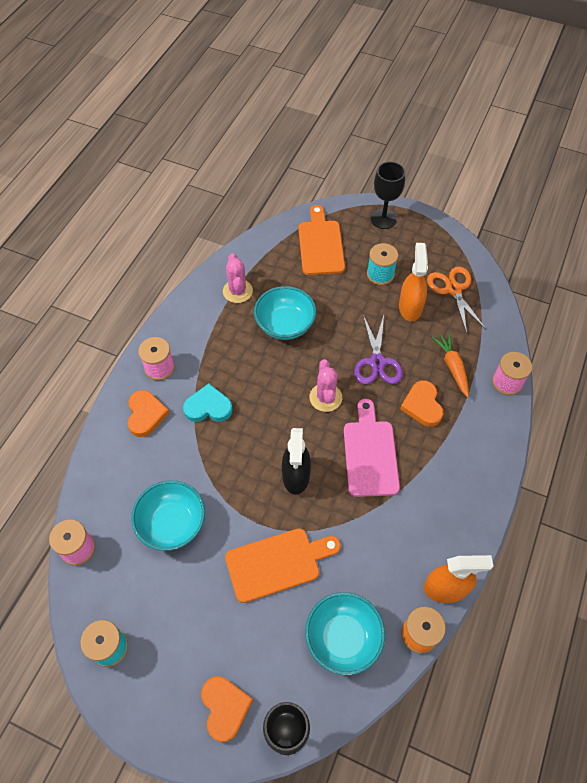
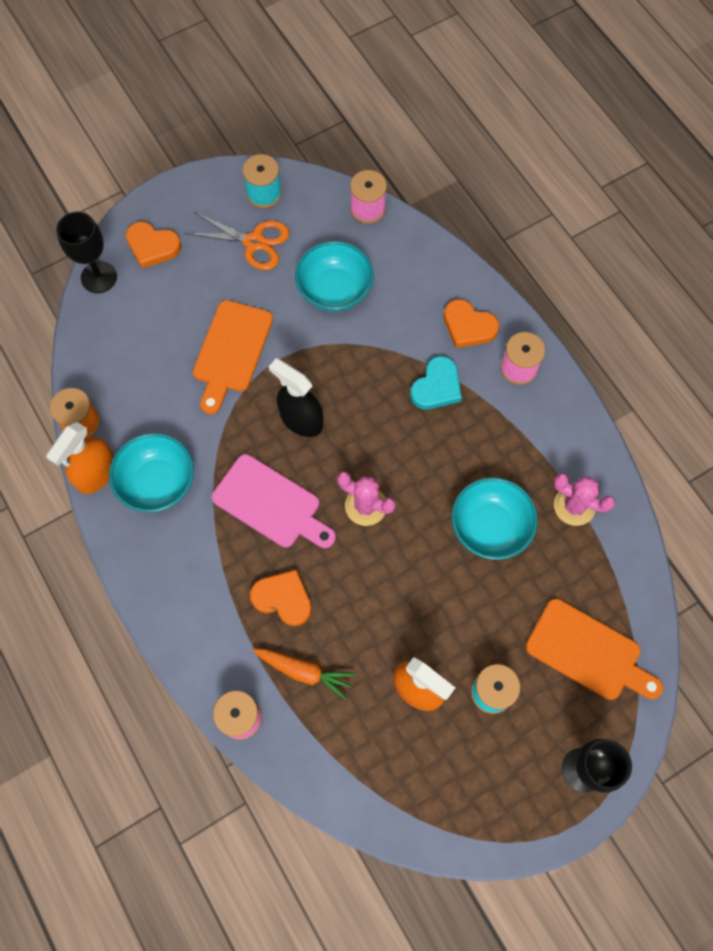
camera: 125 degrees right, 10 degrees up
(343, 638) = (129, 361): turquoise bowl -> turquoise bowl (157, 482)
(377, 362) = (370, 591): purple scissors -> none
(453, 289) = (407, 767): orange scissors -> orange scissors (254, 242)

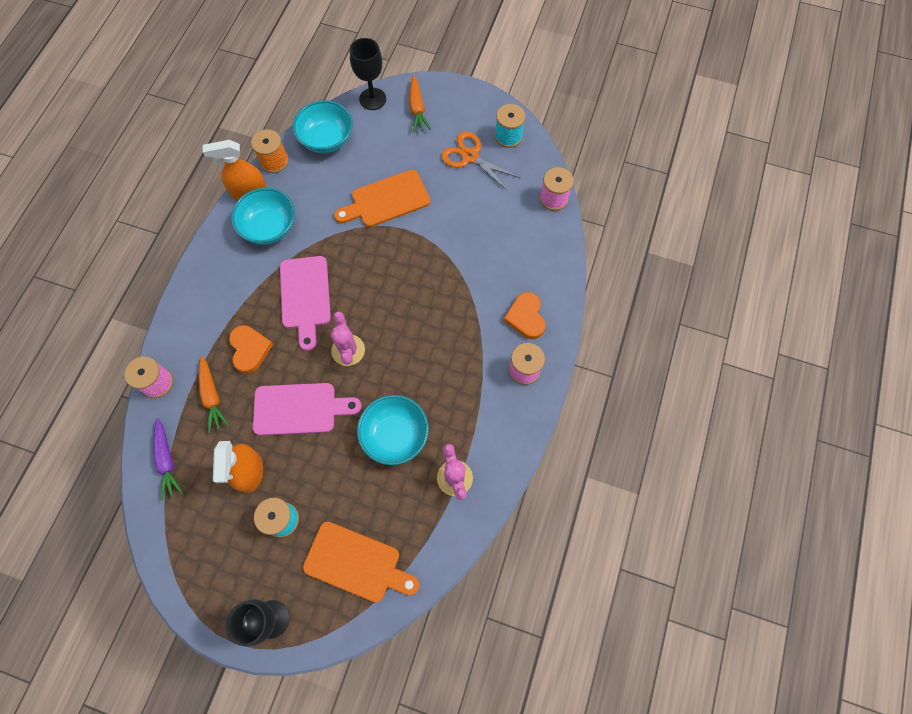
camera: 50 degrees right, 0 degrees up
(152, 246) = (417, 109): orange heart -> orange carrot
(254, 242) = (470, 156): orange scissors -> orange scissors turned 150 degrees clockwise
(301, 419) = (374, 271): black spray bottle -> none
(334, 290) = (479, 223): turquoise bowl -> turquoise bowl (326, 139)
(338, 764) = (167, 461): none -> purple carrot
(390, 595) = (300, 409): none -> pink cutting board
(436, 387) = (465, 330): turquoise heart -> none
(588, 652) = (357, 563): orange cutting board -> orange cutting board turned 60 degrees counterclockwise

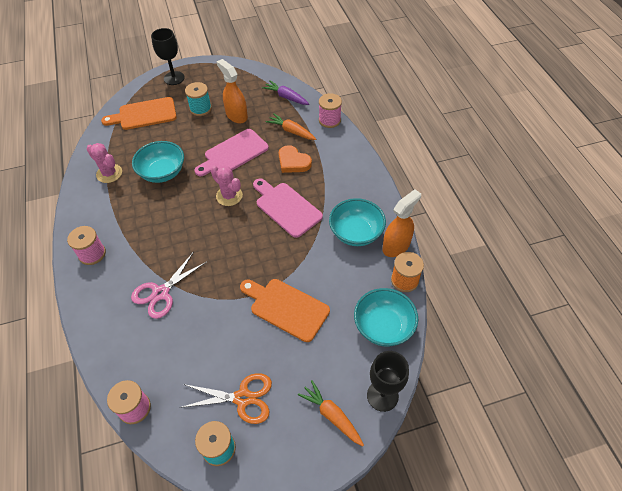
camera: 145 degrees right, 15 degrees down
(386, 200) = (286, 308): orange cutting board -> orange cutting board turned 90 degrees counterclockwise
(481, 282) = (161, 293): none -> pink scissors
(526, 317) = (109, 289): orange heart -> none

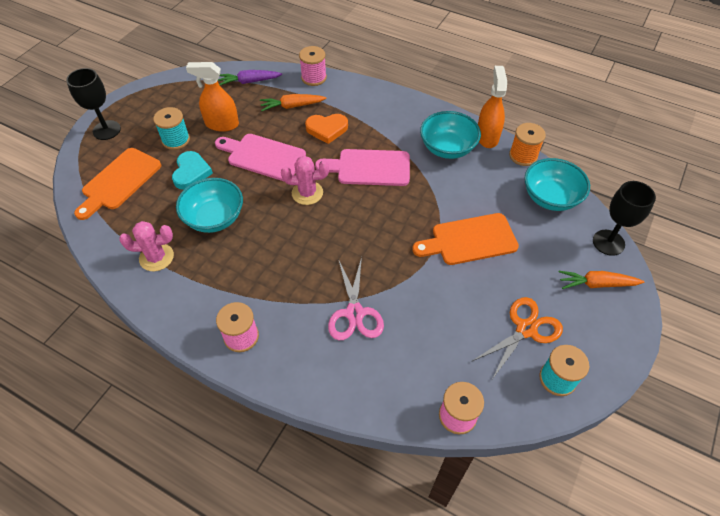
camera: 45 degrees left, 0 degrees up
(184, 135) = (191, 172): none -> turquoise heart
(233, 153) = (263, 156): pink cutting board -> pink cutting board turned 105 degrees clockwise

